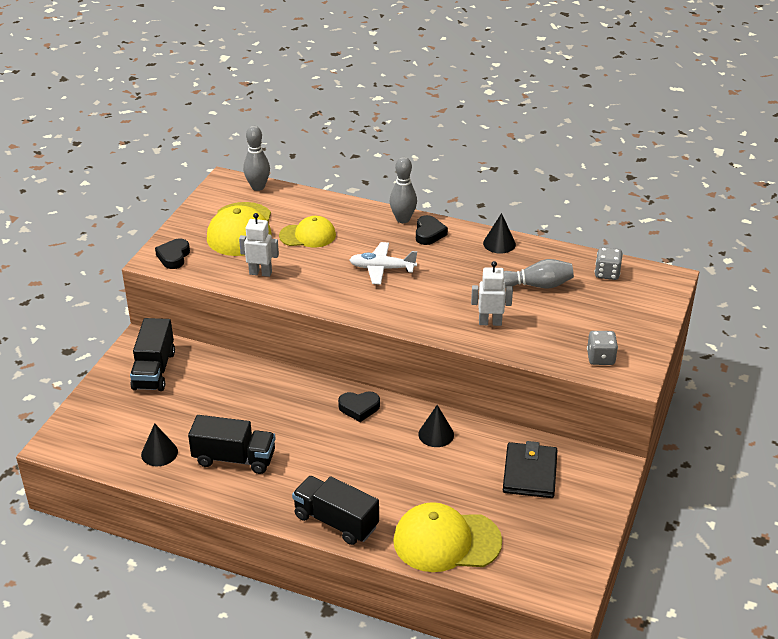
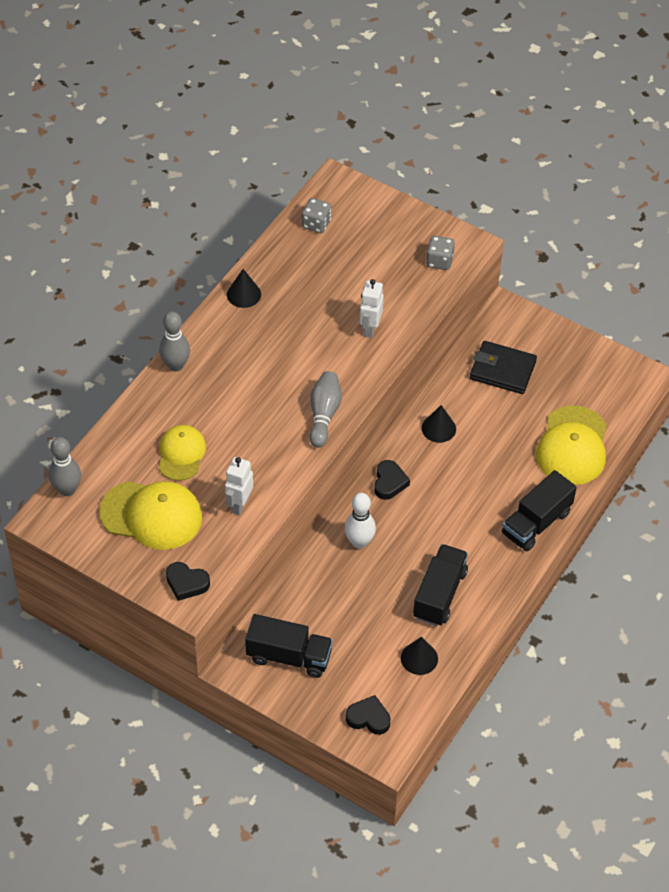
camera: 80 degrees left, 15 degrees up
(285, 397) = (359, 542): none -> white bowling pin
(382, 268) = (260, 398): white plane -> none
(429, 233) = (209, 348): black heart -> black heart (368, 718)
(537, 285) = (321, 281): grey bowling pin -> grey bowling pin (324, 414)

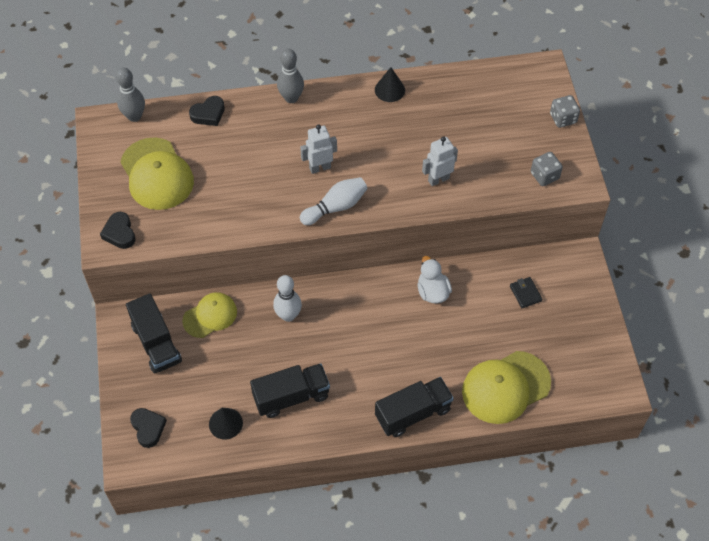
camera: 50 degrees right, 5 degrees up
(181, 454) = (222, 153): yellow cap -> yellow cap (210, 316)
(239, 505) = (212, 215): white robot -> white robot (320, 168)
(316, 224) = (495, 84): grey dice -> grey dice (563, 118)
(324, 414) = (336, 207): grey bowling pin -> white bowling pin
(389, 482) = (356, 296): black heart -> black heart (208, 114)
(438, 428) = (432, 292): black cone -> white duck
(502, 370) = (525, 293): black wallet -> black wallet, size x0.53
(536, 523) = (413, 413): black truck -> black truck turned 150 degrees clockwise

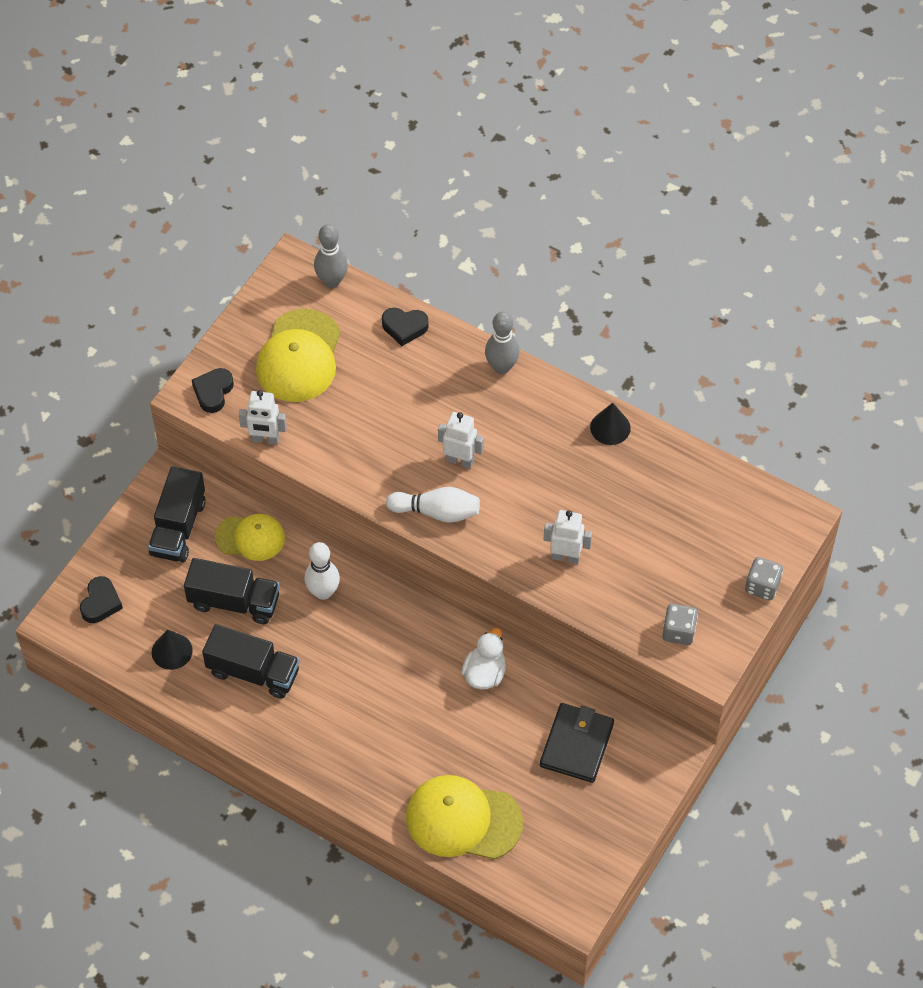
camera: 40 degrees right, 0 degrees up
(183, 238) = (265, 439): none -> white robot
(413, 413) = (350, 775): black truck -> black truck (234, 602)
(525, 293) = (576, 745): black wallet -> black wallet, size x1.90

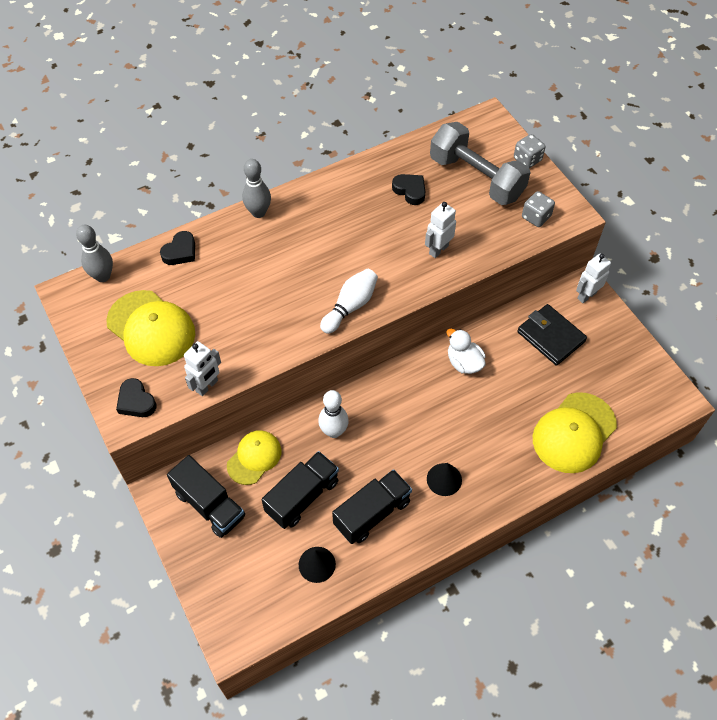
camera: 60 degrees left, 0 degrees up
(101, 603) = (237, 598): black heart -> black heart (410, 191)
(460, 460) = (317, 272): white robot -> white robot (586, 295)
(610, 427) = (352, 178): black cone -> black cone (444, 479)
(696, 547) = (476, 178): none -> grey dumbbell

